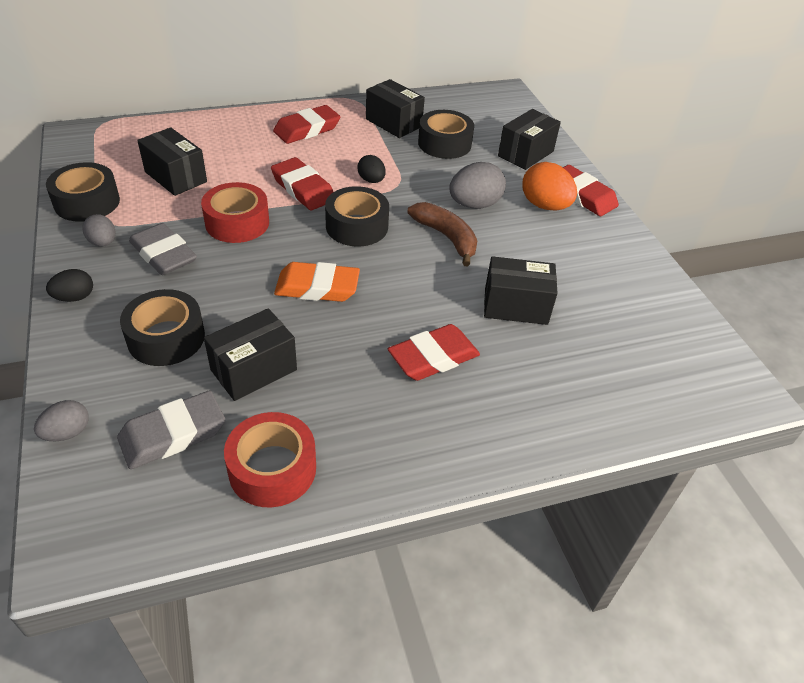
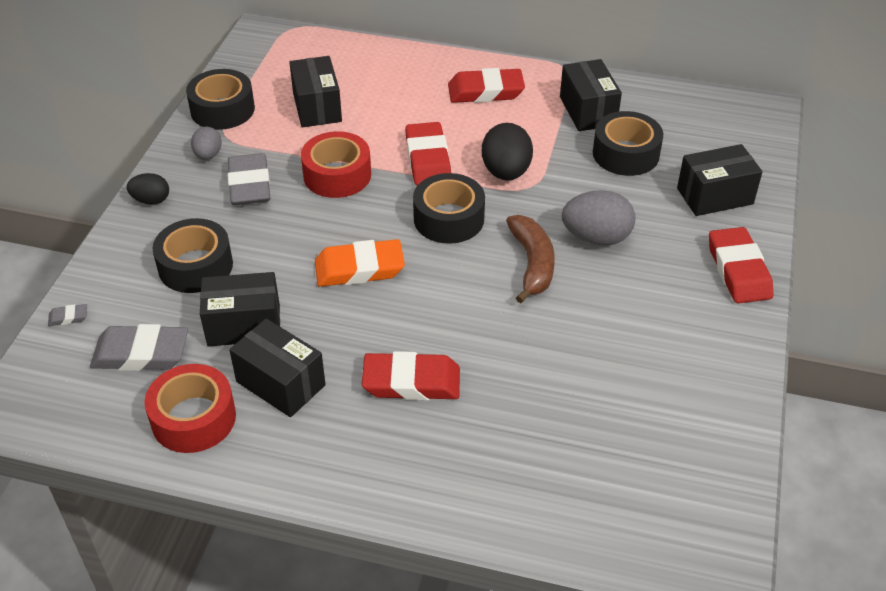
camera: 35 degrees right, 0 degrees up
(67, 432) = (68, 317): grey egg -> grey eraser
(317, 287) = (359, 269): orange eraser -> orange eraser turned 45 degrees counterclockwise
(371, 180) = (506, 172): black egg -> black egg, size x1.69
(515, 306) = (540, 365): black box -> black box (280, 383)
(544, 206) = (679, 267): orange egg -> none

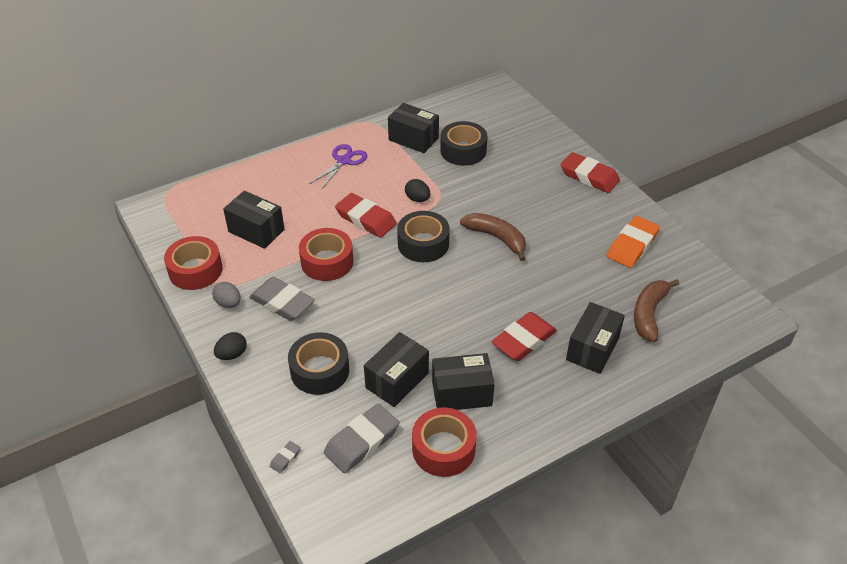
camera: 45 degrees left, 0 degrees up
(222, 109) = (195, 270): black tape -> red tape
(359, 269) = (415, 303): orange eraser -> orange eraser (632, 245)
(485, 91) = (344, 161): red eraser -> purple scissors
(506, 172) = (417, 199): black egg -> black egg, size x0.59
(588, 463) = (649, 314): none -> brown banana
(596, 238) = (508, 204): grey egg -> none
(714, 196) = (532, 146): black box -> black box (592, 349)

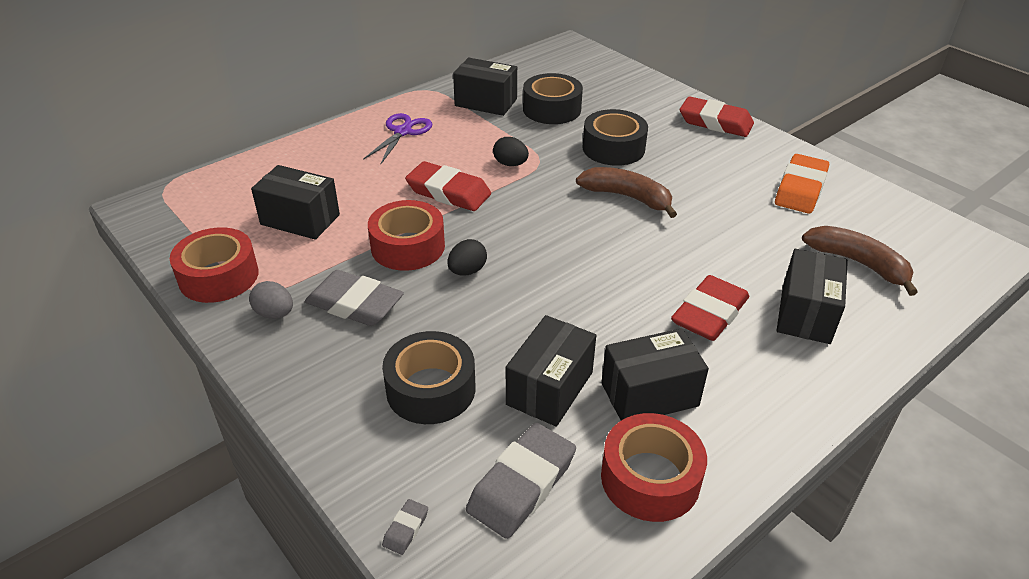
camera: 10 degrees left, 5 degrees down
(232, 354) = (291, 383): black egg -> black egg (467, 271)
(423, 244) = (533, 213): black tape -> black tape (613, 148)
(649, 314) = (858, 263): brown banana -> brown banana turned 120 degrees clockwise

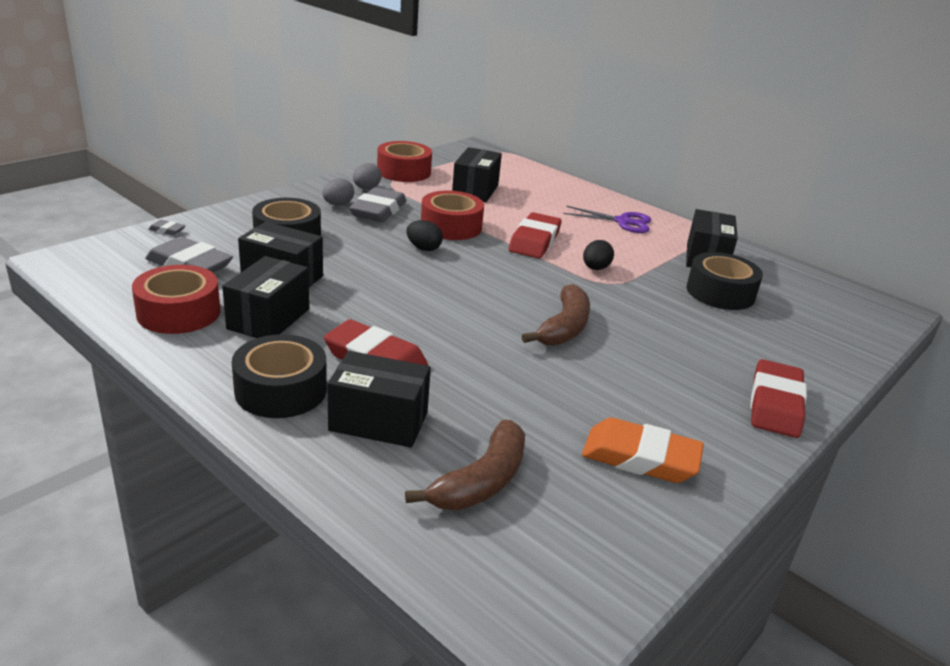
camera: 80 degrees right, 10 degrees down
(329, 342) = (338, 204): none -> grey egg
(613, 148) = (660, 325): black tape -> black tape (281, 390)
(649, 395) = (268, 319): black box -> black box turned 45 degrees clockwise

